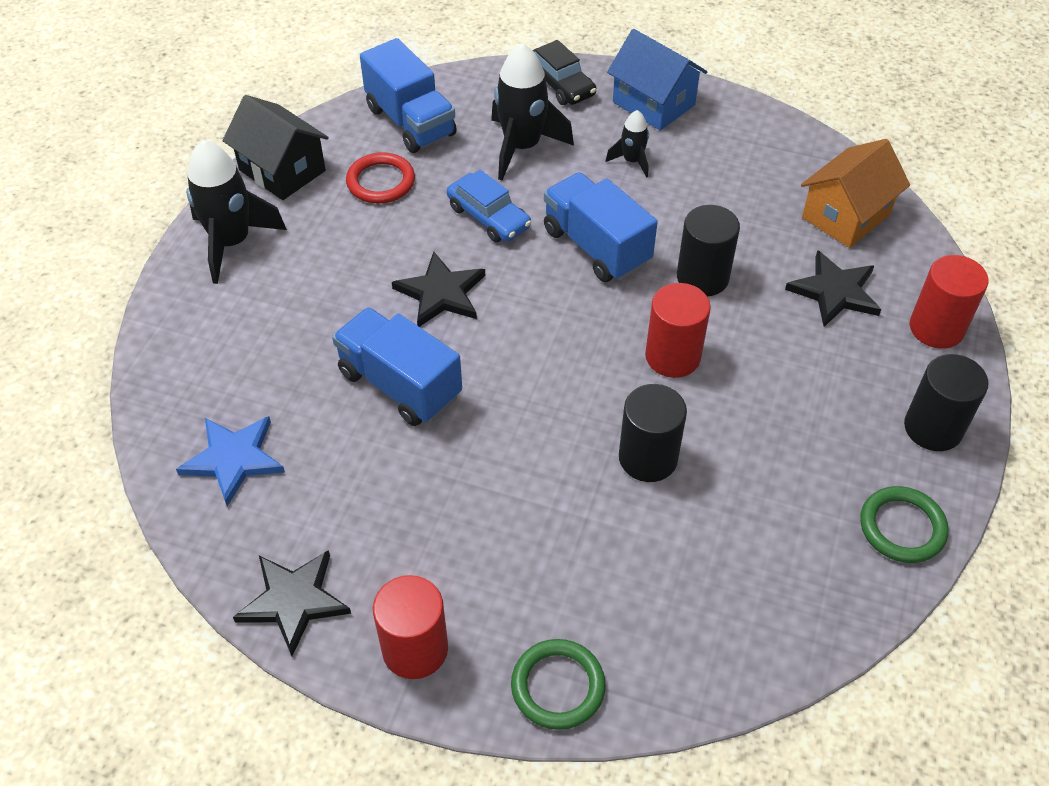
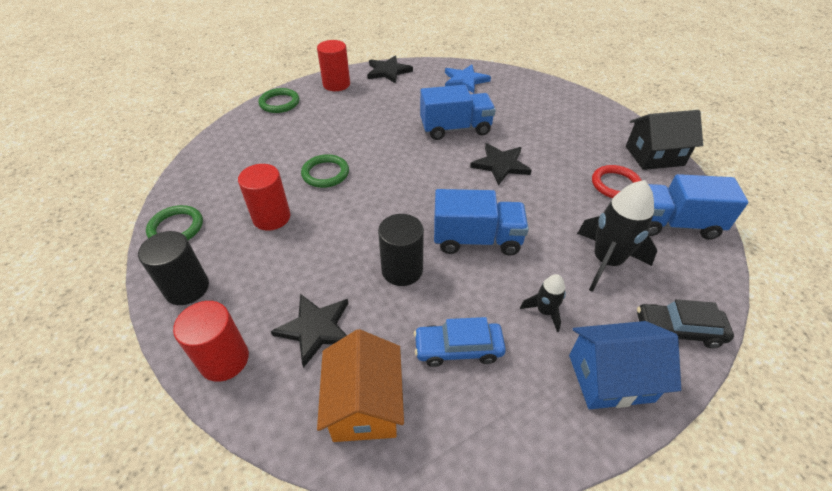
camera: 130 degrees right, 5 degrees down
(232, 242) = (602, 121): black rocket -> none
(488, 217) = (545, 210): blue car -> blue car (458, 348)
(648, 458) = (325, 173): black cylinder -> green ring
(672, 356) = (365, 218): red cylinder -> red cylinder (271, 217)

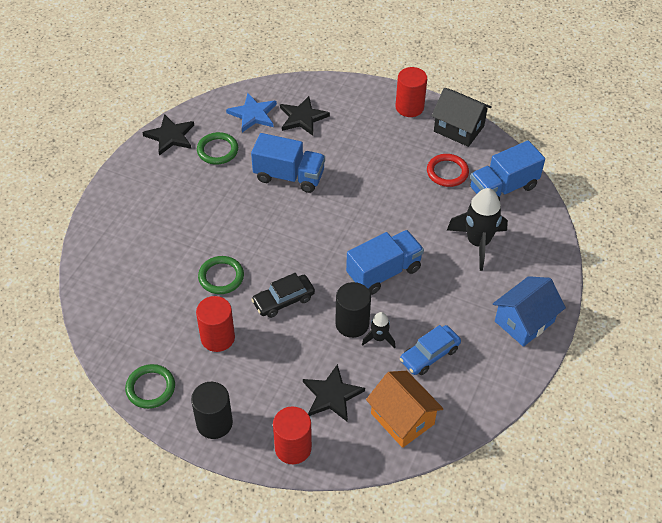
camera: 35 degrees left, 5 degrees up
(279, 103) = (102, 226): green ring -> green ring (217, 150)
(336, 84) = (135, 177): red cylinder -> red cylinder (409, 107)
(455, 129) = (289, 176): blue truck -> blue truck turned 60 degrees clockwise
(500, 165) = (352, 196): black star -> black star (302, 118)
(544, 311) = (463, 301): black rocket -> black rocket (379, 338)
(654, 156) = (458, 129): black house -> black house turned 75 degrees clockwise
(678, 330) = (544, 269): black car -> black car (283, 300)

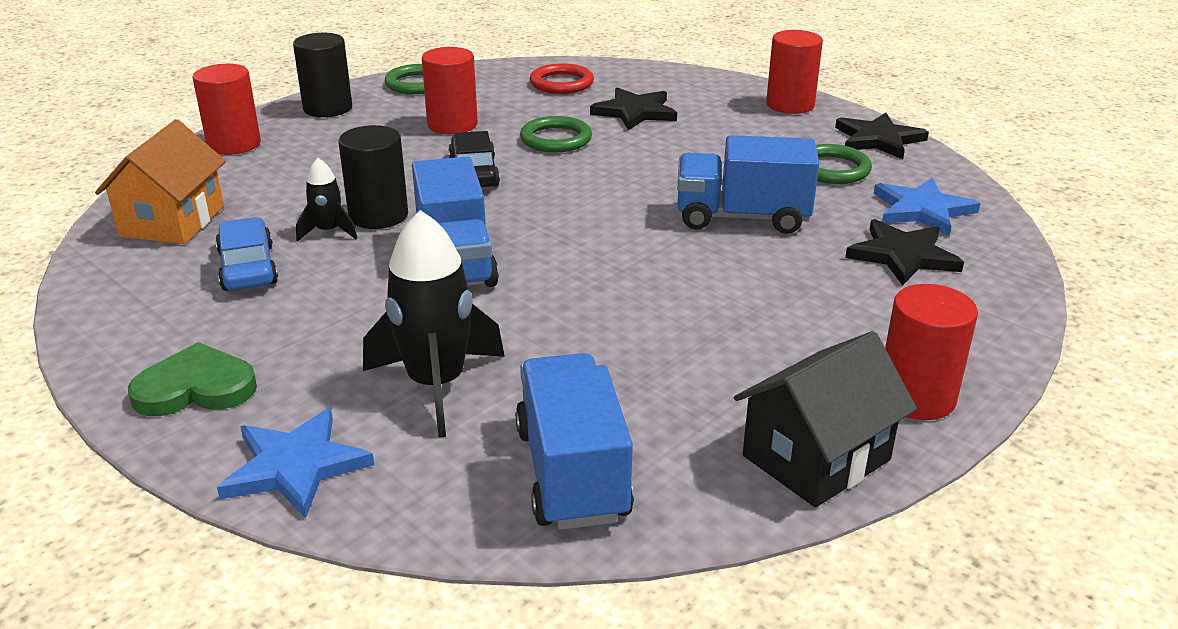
camera: 110 degrees right, 20 degrees down
(129, 179) = (790, 105): none -> red cylinder
(289, 176) = (742, 218): blue truck -> blue truck turned 60 degrees clockwise
(332, 395) = (276, 180): black star -> black star (635, 112)
(402, 419) = (173, 221): orange house -> orange house turned 60 degrees counterclockwise
(447, 172) = (668, 398): red ring -> red ring (561, 83)
(524, 321) = (195, 388): blue house -> green heart
(546, 265) = (295, 466): none -> blue star

